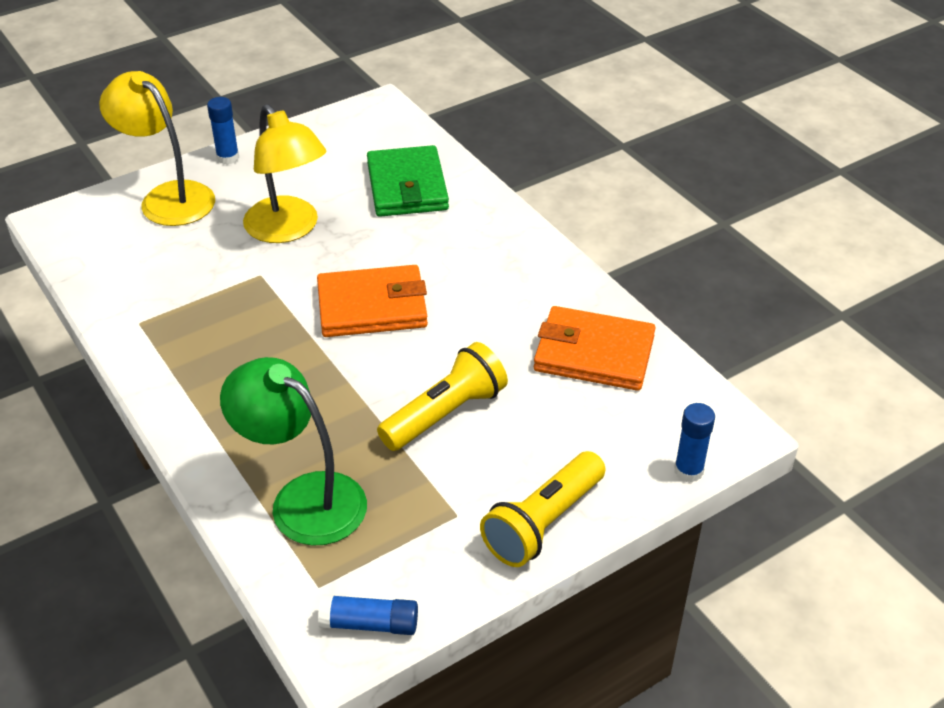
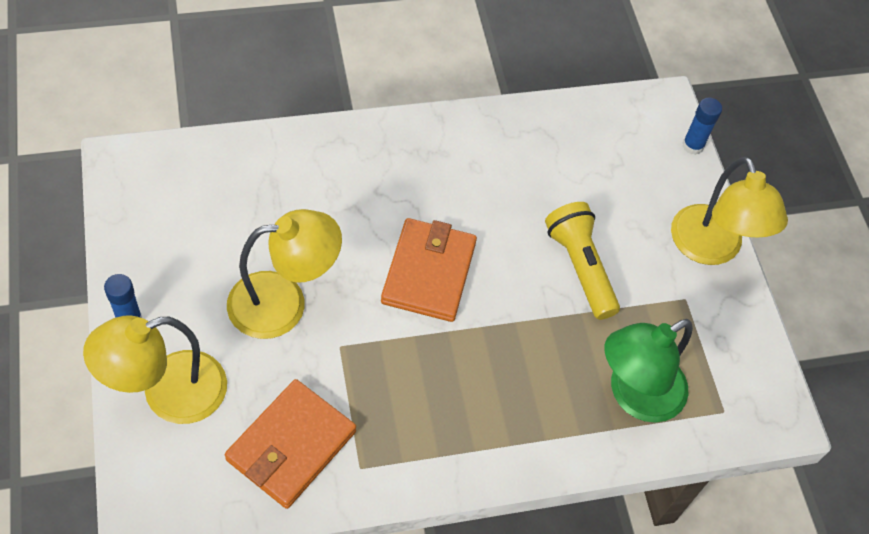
camera: 75 degrees left, 15 degrees up
(369, 624) = (768, 389): blue glue stick -> none
(407, 186) = (271, 187): green wallet -> none
(543, 523) = (711, 249): yellow flashlight -> yellow lamp
(594, 354) = (554, 147): orange wallet -> orange wallet (291, 446)

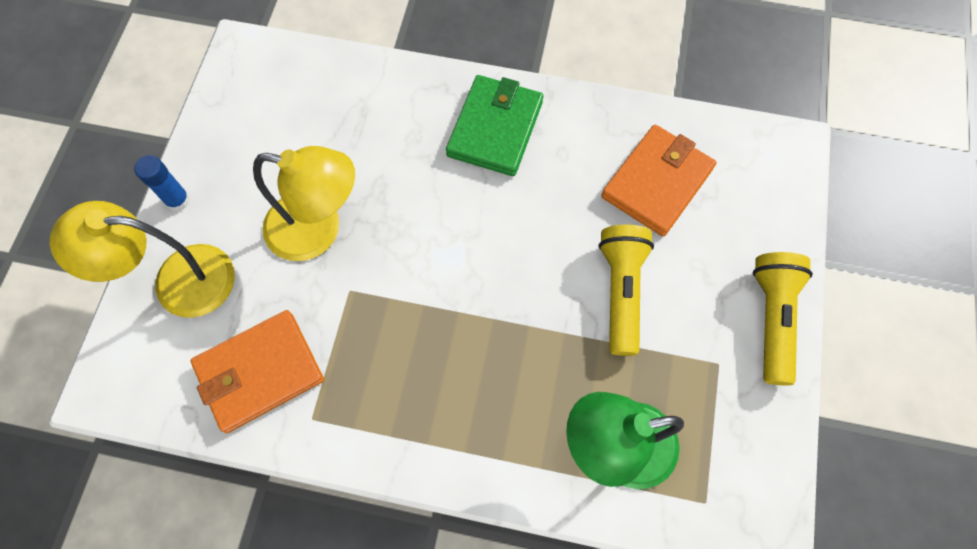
camera: 30 degrees right, 10 degrees up
(405, 163) = (495, 128): none -> green wallet
(428, 273) = (466, 246): orange wallet -> orange wallet (656, 183)
(692, 146) = (801, 201): blue glue stick -> none
(711, 249) = (771, 319): yellow lamp -> yellow flashlight

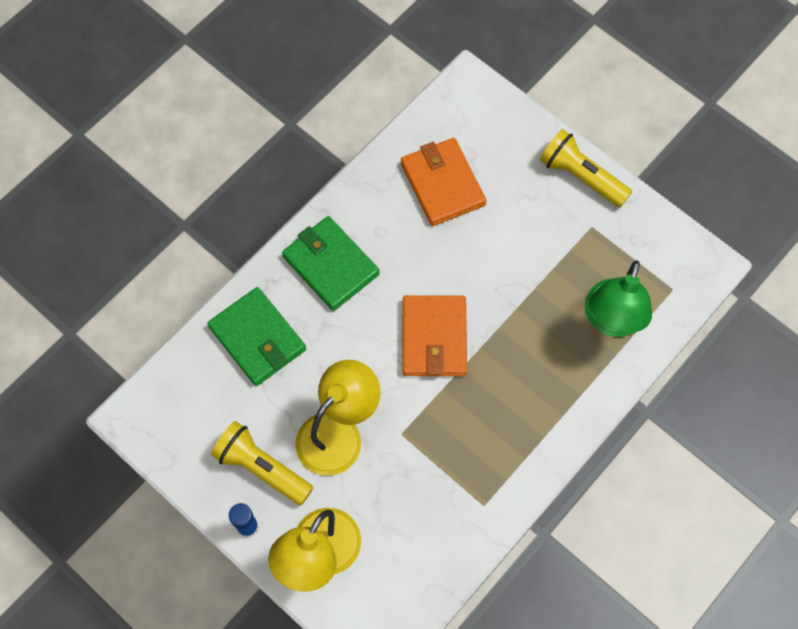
camera: 60 degrees left, 0 degrees up
(260, 372) = (429, 525): orange wallet -> orange wallet (434, 338)
(378, 107) = (257, 338): none -> green wallet
(620, 292) = (508, 255): yellow flashlight -> yellow flashlight (262, 468)

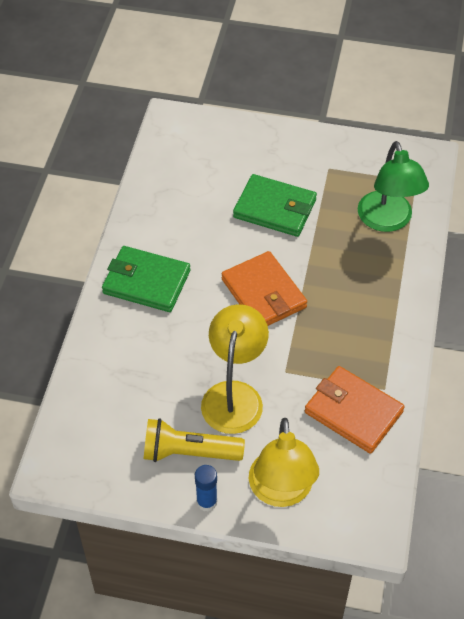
camera: 30 degrees left, 15 degrees down
(257, 338) = (121, 360): green wallet -> green wallet (275, 208)
(442, 184) = (197, 189): orange wallet -> orange wallet (353, 412)
(581, 176) = (297, 140): yellow flashlight -> none

